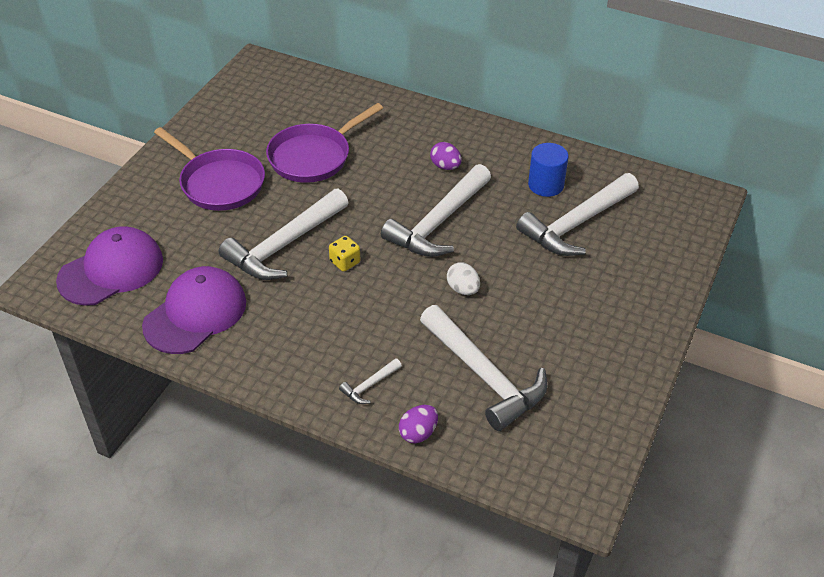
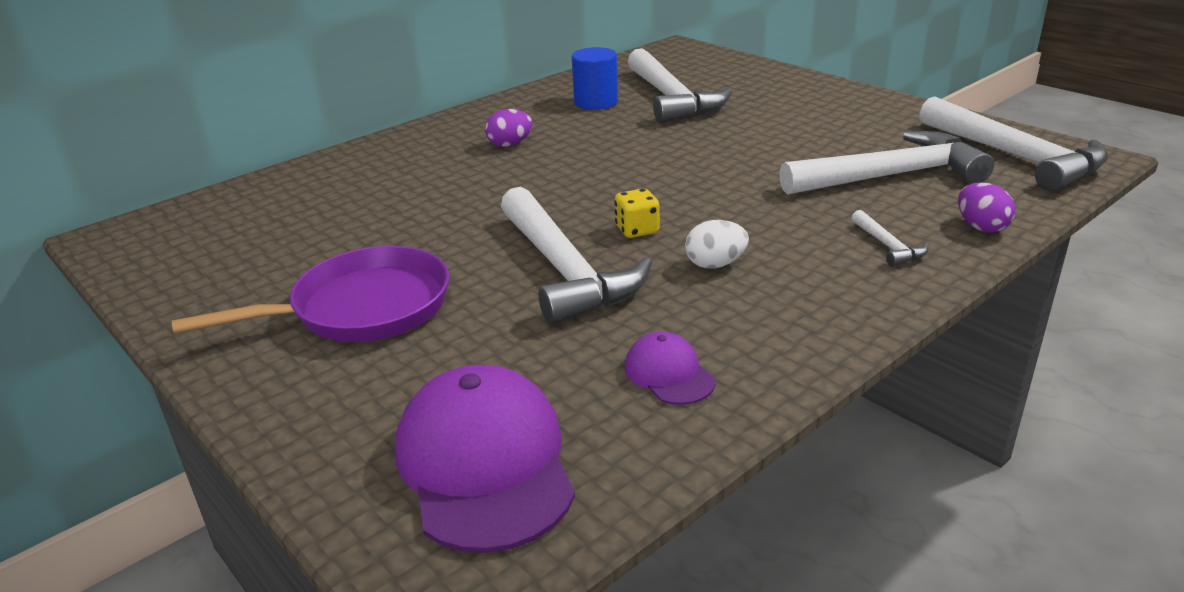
camera: 65 degrees left, 15 degrees down
(195, 313) = (669, 373): purple cap -> purple cap, size x0.50
(314, 156) = (392, 222): purple pan -> none
(438, 223) = (609, 163): white hammer -> white hammer (1015, 157)
(463, 289) = (738, 166): white egg -> white egg (715, 264)

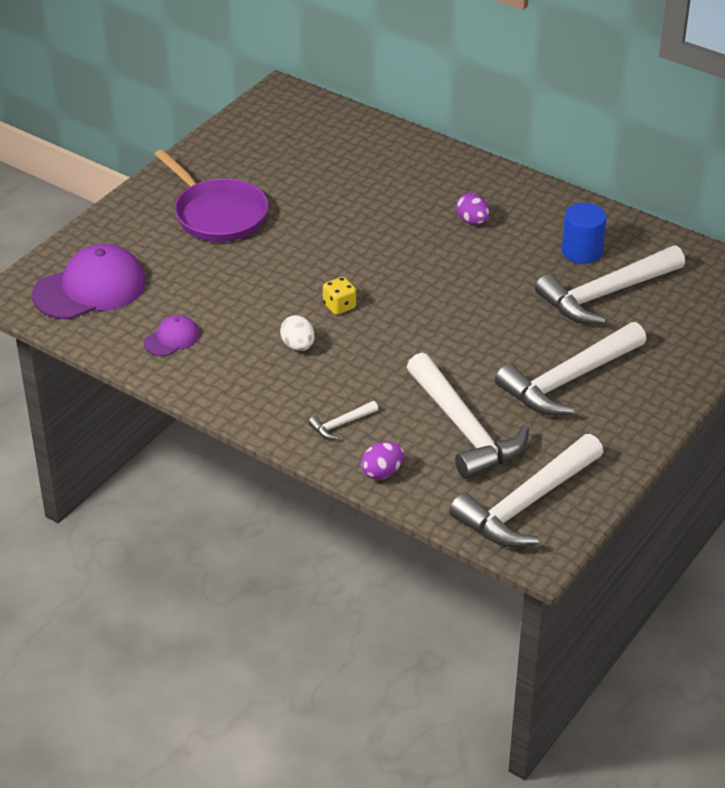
camera: 75 degrees right, 10 degrees up
(565, 271) = (277, 283): white hammer -> white hammer (568, 380)

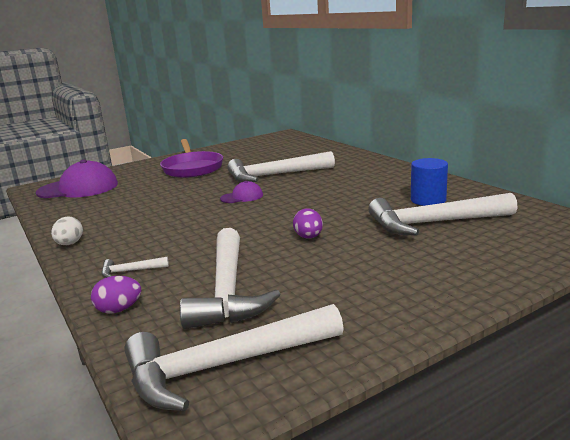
camera: 25 degrees right, 20 degrees down
(172, 338) = (87, 212): purple cap -> purple cap (242, 197)
(298, 346) = (161, 224): white egg -> white egg (70, 244)
(339, 306) = (215, 209): yellow dice -> none
(472, 221) = (353, 181): purple egg -> purple egg (308, 237)
(568, 380) = (358, 271): white hammer -> white hammer (274, 175)

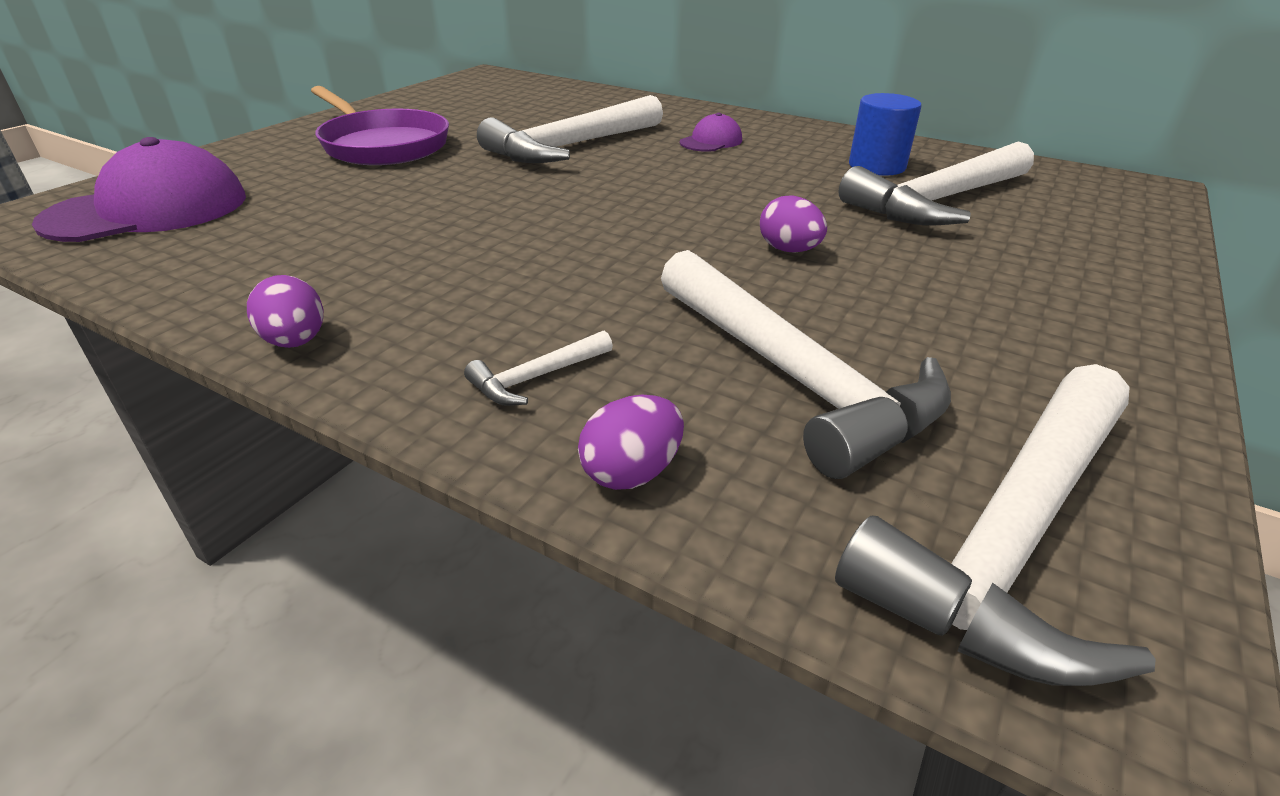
camera: 30 degrees left, 15 degrees up
(70, 244) = (296, 342): white egg -> purple egg
(242, 197) = (563, 191): purple cap -> purple cap (711, 141)

